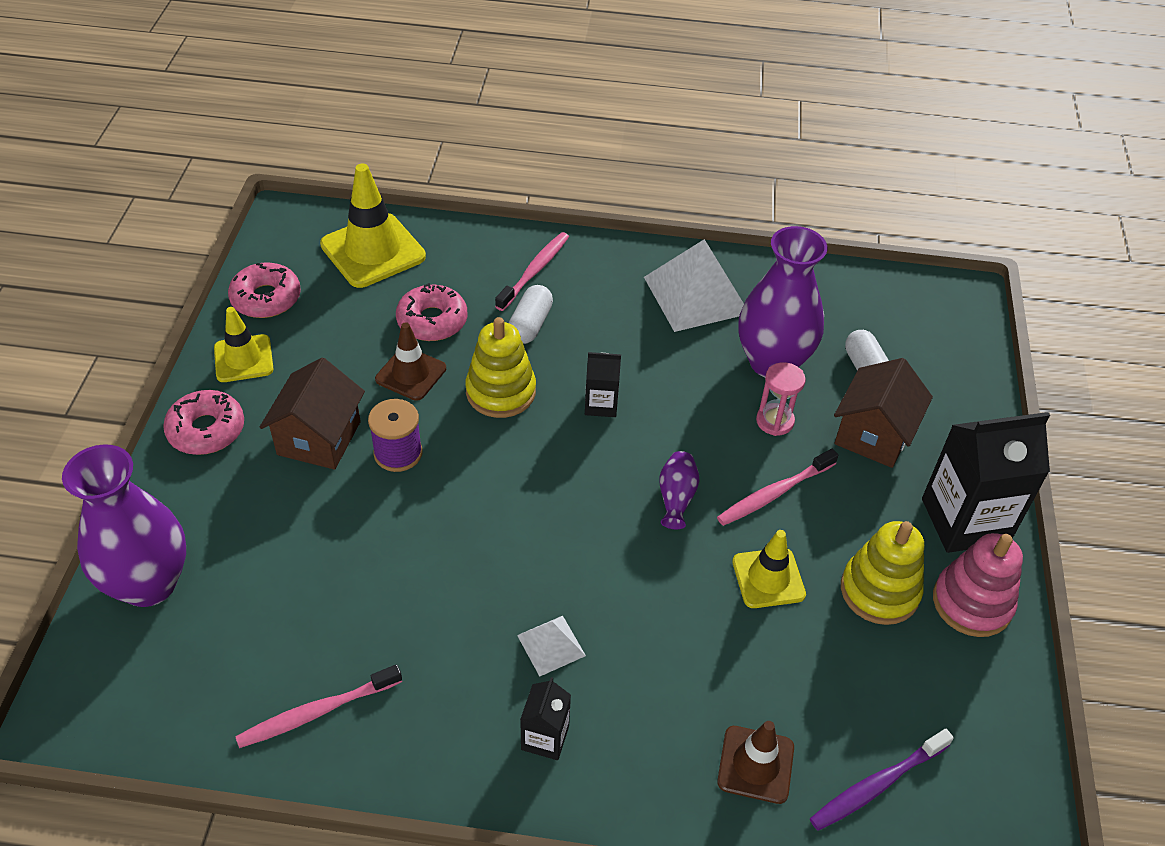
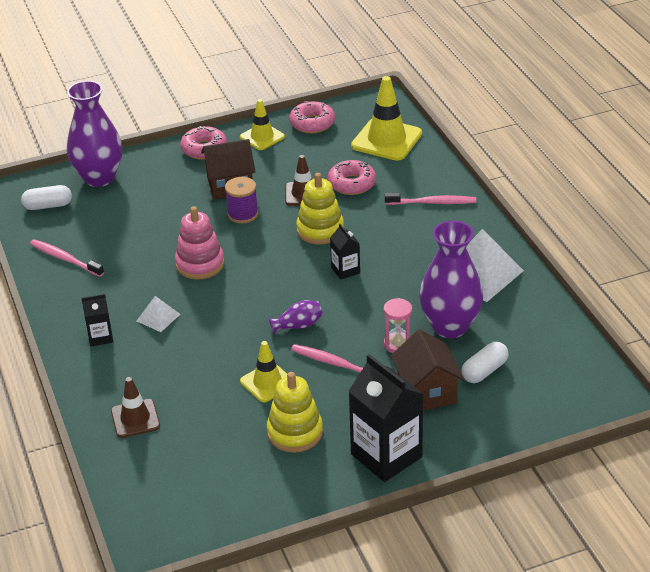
camera: 65 degrees right, 10 degrees down
(530, 324) = (385, 219): white capsule -> white capsule (48, 206)
(873, 434) = (426, 392): brown house -> brown house turned 75 degrees clockwise
(877, 785) = (154, 471): purple toothbrush -> none
(972, 603) = (318, 477): pink stacking toy -> pink stacking toy (200, 264)

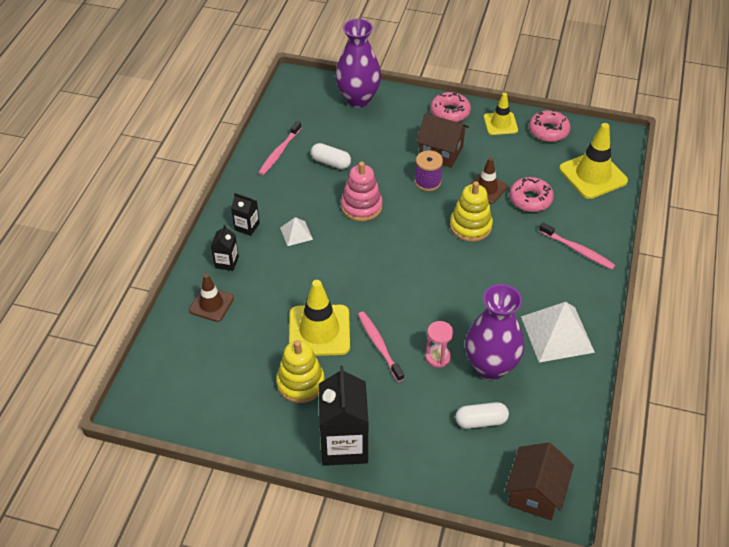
camera: 35 degrees right, 10 degrees up
(48, 206) = (306, 104): white capsule -> white capsule (331, 162)
(65, 259) = (279, 152): pink toothbrush -> pink toothbrush turned 135 degrees counterclockwise
(267, 382) = (319, 330): yellow traffic cone -> yellow traffic cone, size x1.64
(298, 325) = (382, 297): purple vase -> none
(345, 270) = (457, 271): black carton -> black carton (226, 262)
(426, 392) = (421, 411): brown house -> brown house (535, 493)

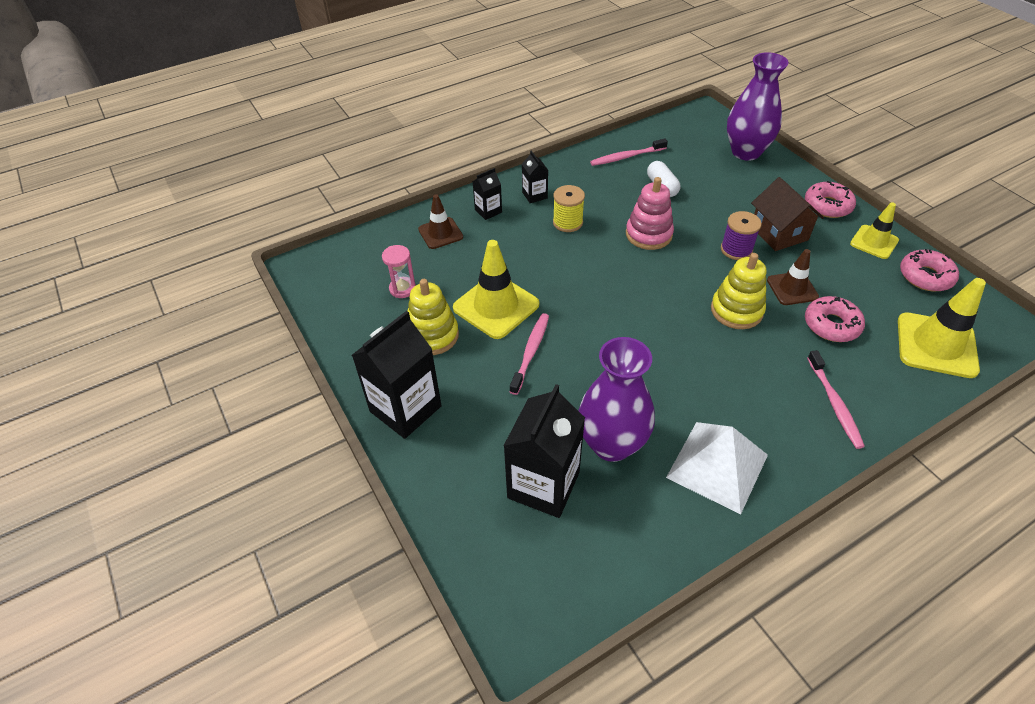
camera: 45 degrees right, 0 degrees up
(296, 233) = (567, 222): white pyramid -> yellow spool
(437, 357) = (570, 399): pink hourglass -> pink hourglass (402, 289)
(481, 421) = (543, 485): white capsule -> black carton
(535, 493) = (515, 596): brown house -> none

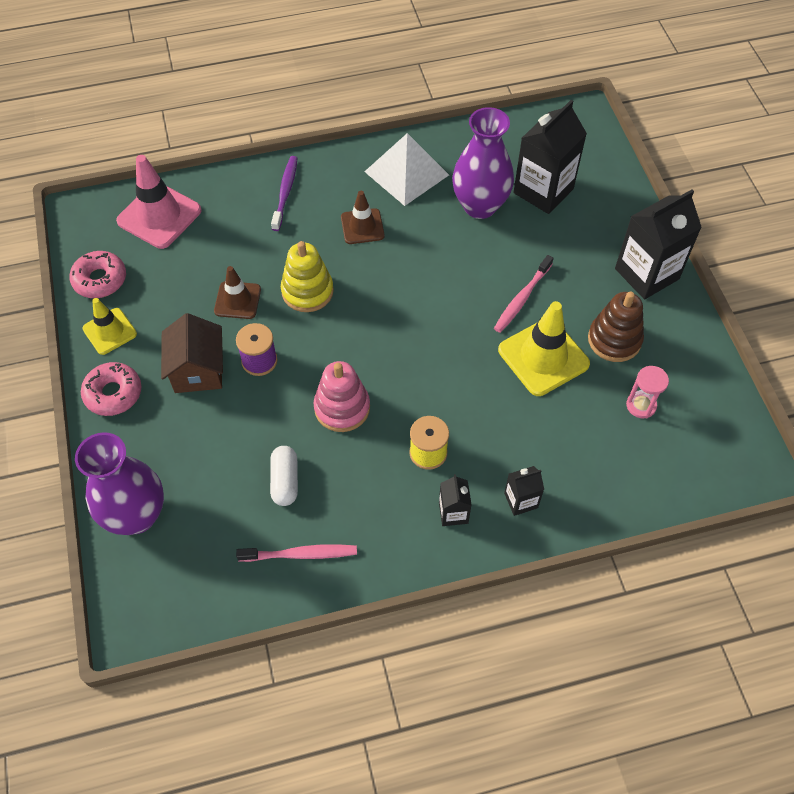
camera: 165 degrees left, 10 degrees up
(432, 335) = (614, 340): yellow stacking toy -> brown stacking toy
(440, 233) = (588, 478): brown traffic cone -> brown traffic cone (362, 226)
(831, 325) = (232, 255): pink donut -> none
(834, 403) = (285, 193): pink toothbrush -> purple toothbrush
(936, 345) = (159, 216): yellow traffic cone -> pink traffic cone

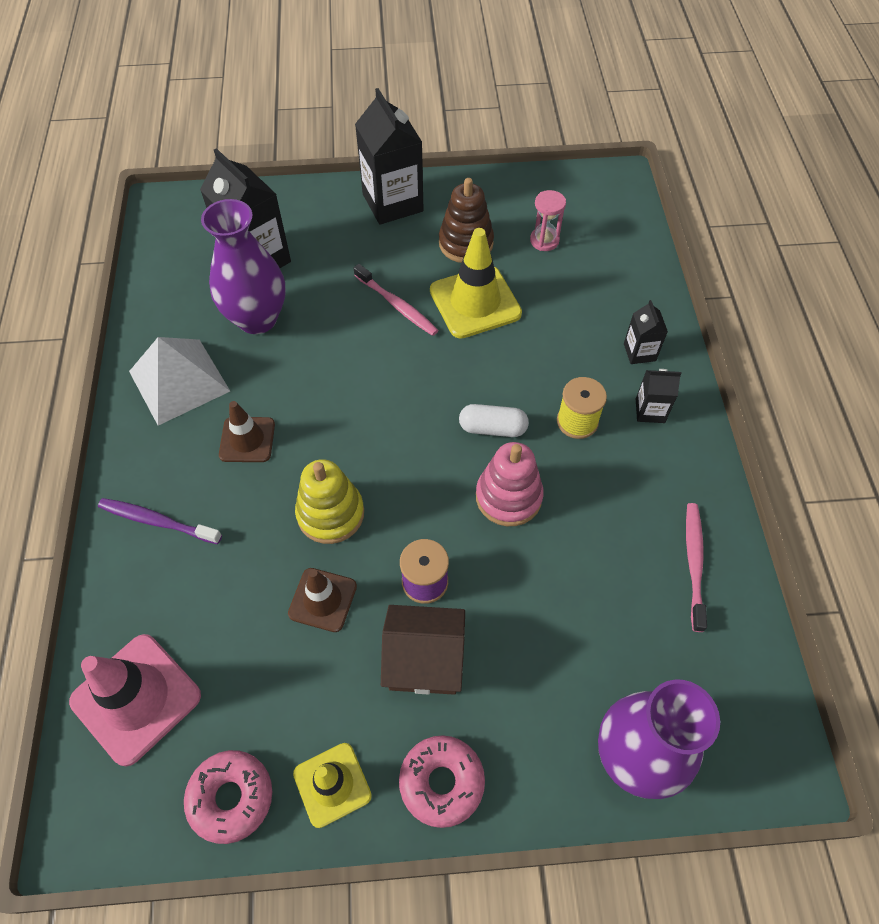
camera: 80 degrees left, 0 degrees up
(285, 481) = (599, 570): white capsule -> white capsule (492, 428)

